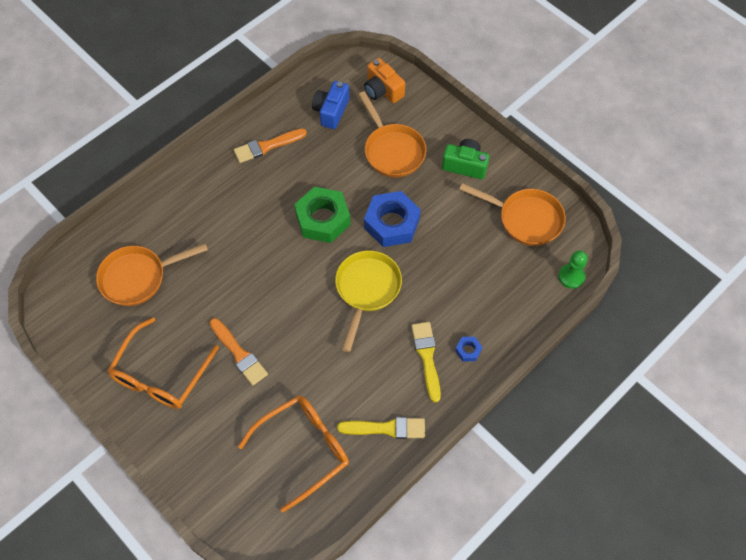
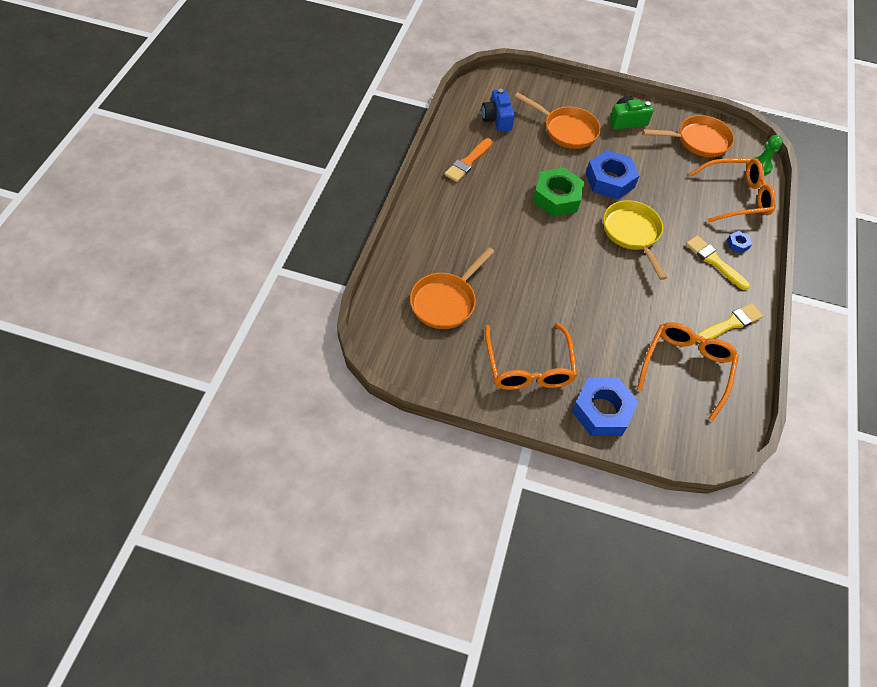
camera: 35 degrees left, 5 degrees down
(191, 449) = (602, 411): none -> blue nut
(239, 354) = (577, 322): orange brush -> none
(382, 90) = (523, 91): orange camera -> none
(513, 299) = (736, 197): none -> orange glasses

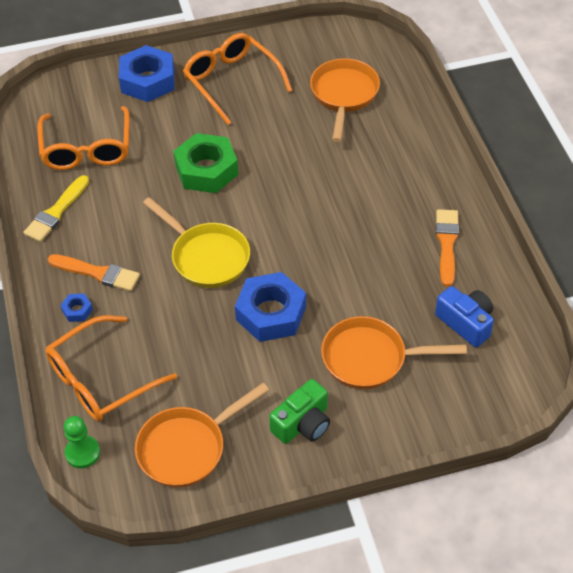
camera: 155 degrees right, 5 degrees down
(556, 197) = (317, 255): green nut -> green nut (206, 170)
(714, 261) = (97, 273): yellow brush -> orange brush

